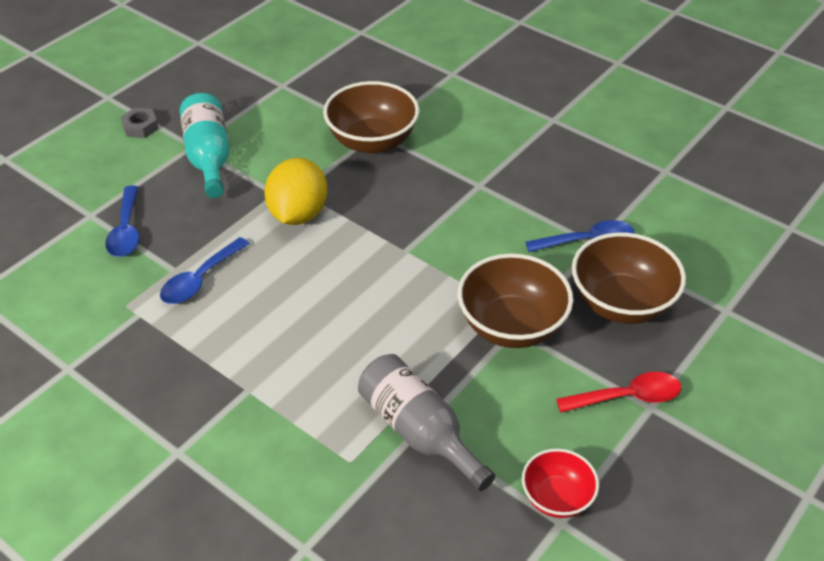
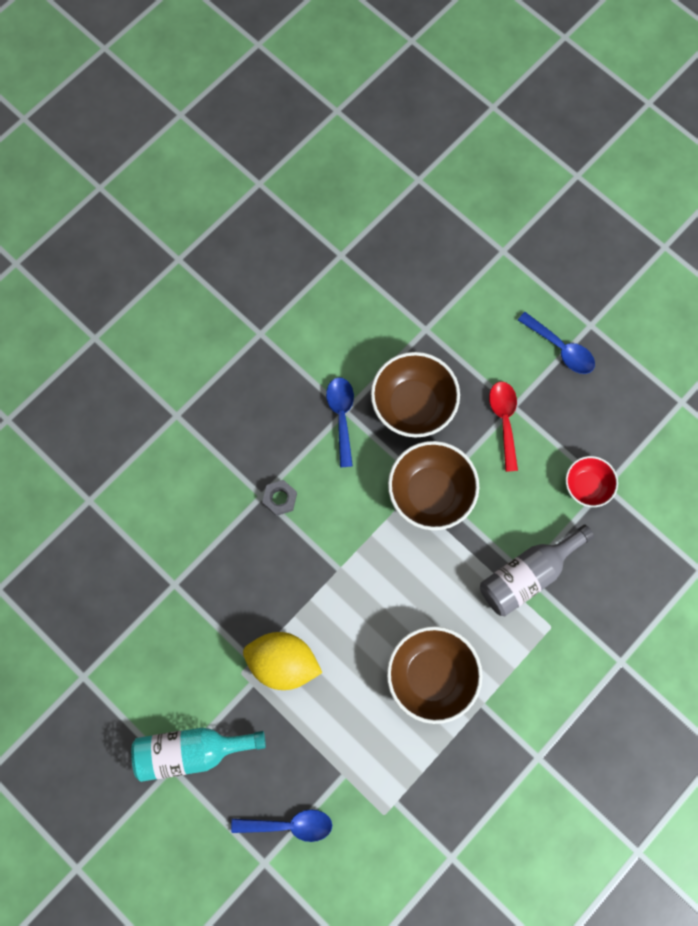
camera: 85 degrees left, 30 degrees up
(140, 127) = (134, 826): grey nut -> grey nut (280, 499)
(200, 280) = (359, 750): blue spoon -> blue spoon (561, 348)
(372, 141) = (187, 588): brown bowl -> brown bowl (431, 675)

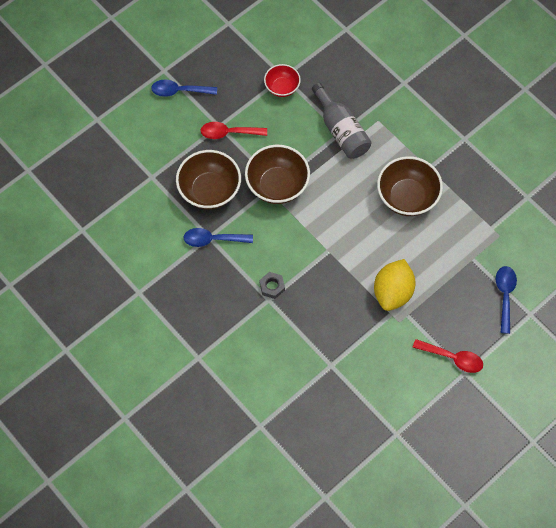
camera: 85 degrees left, 10 degrees down
(192, 750) = (453, 358): turquoise bottle -> red spoon
(561, 348) = (179, 91): blue spoon -> blue spoon turned 135 degrees counterclockwise

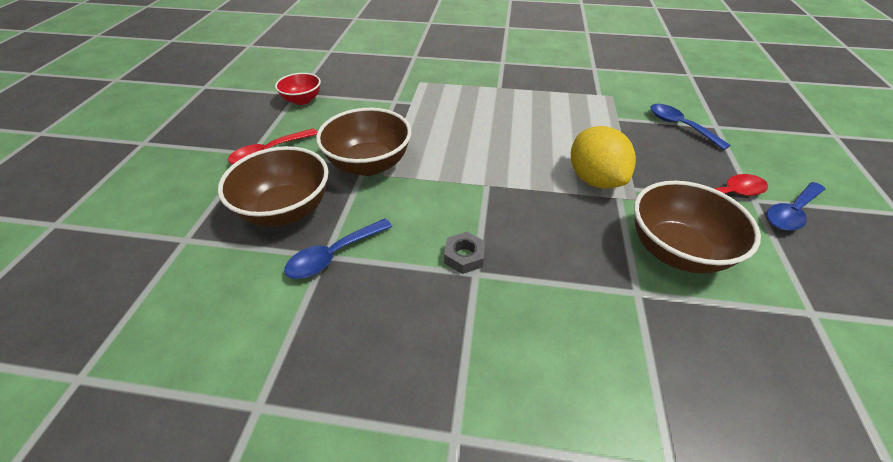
camera: 40 degrees left, 20 degrees down
(179, 91) = (176, 149): blue spoon -> blue spoon (791, 213)
(341, 130) = (393, 100): grey bottle -> none
(407, 197) = (507, 111): brown bowl -> brown bowl (676, 250)

